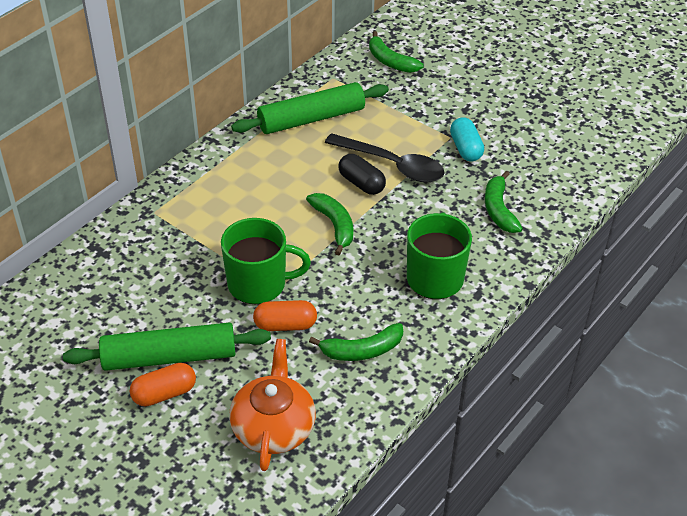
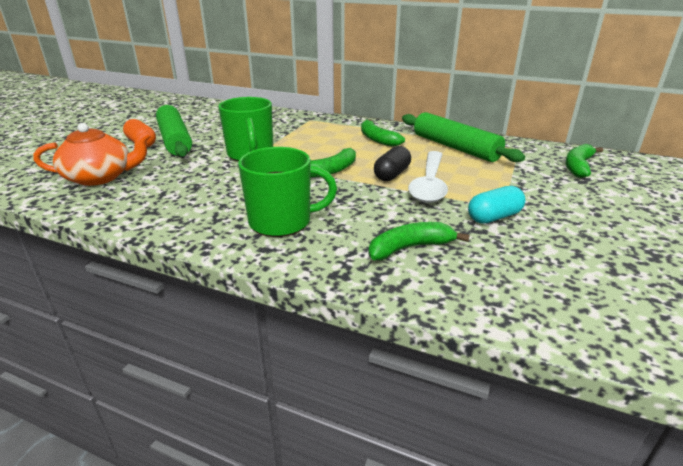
camera: 75 degrees right, 15 degrees down
(285, 325) = (208, 168): orange capsule -> none
(362, 350) = (179, 199): green banana -> green banana (377, 139)
(392, 165) = (429, 184): black spoon -> white spoon

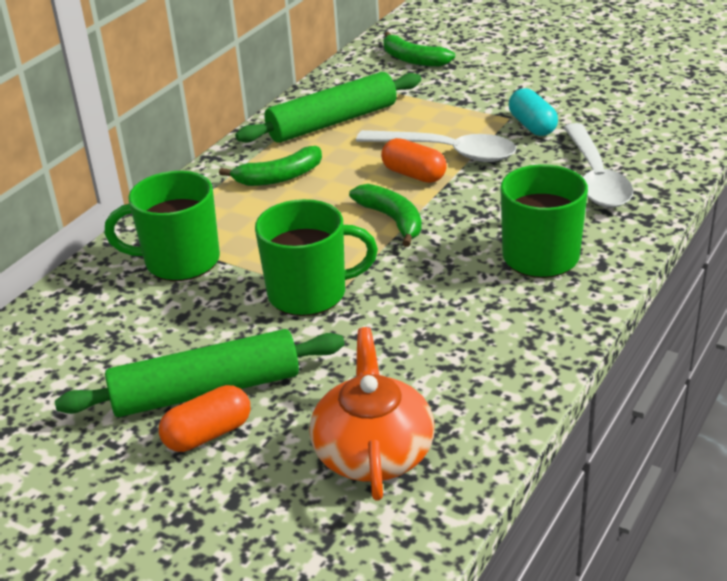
camera: 80 degrees left, 5 degrees up
(287, 126) = (179, 261): none -> green mug
(392, 174) = (414, 174): black capsule -> orange capsule
(410, 248) = (595, 178): green banana -> white spoon

